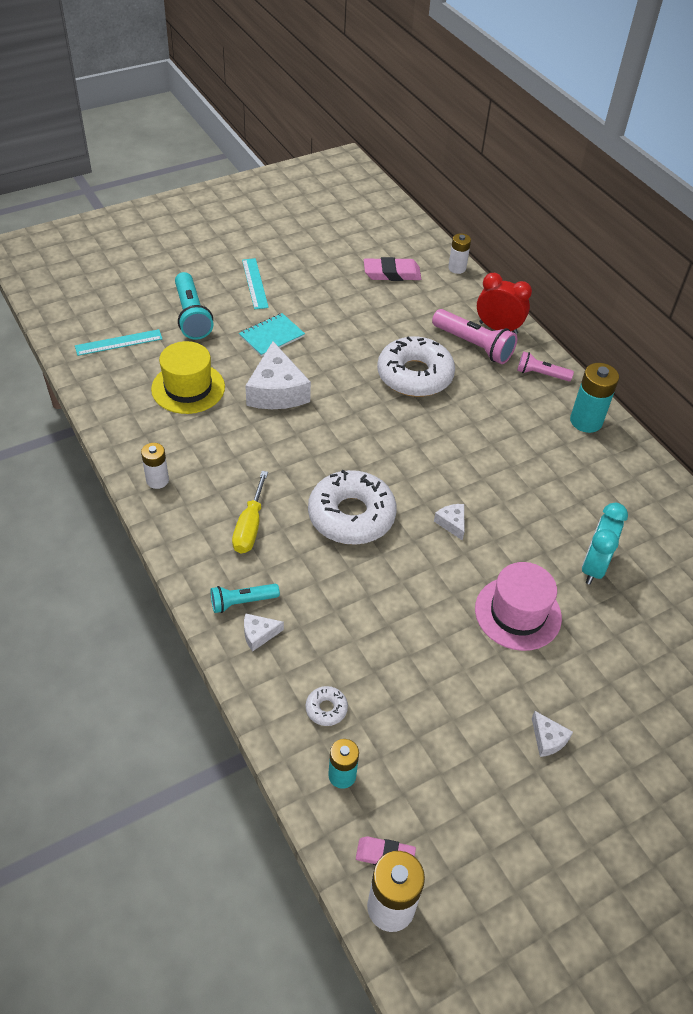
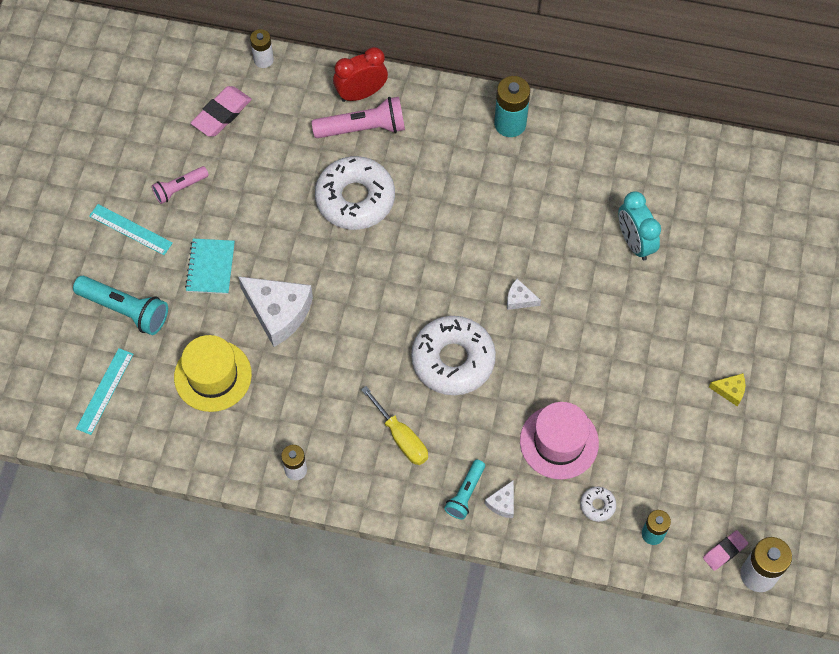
camera: 45 degrees left, 15 degrees up
(518, 613) = (628, 324): pink hat -> pink hat (559, 442)
(541, 374) = (437, 109): pink flashlight -> pink flashlight (180, 188)
(548, 739) = (730, 391): white cheese -> yellow cheese

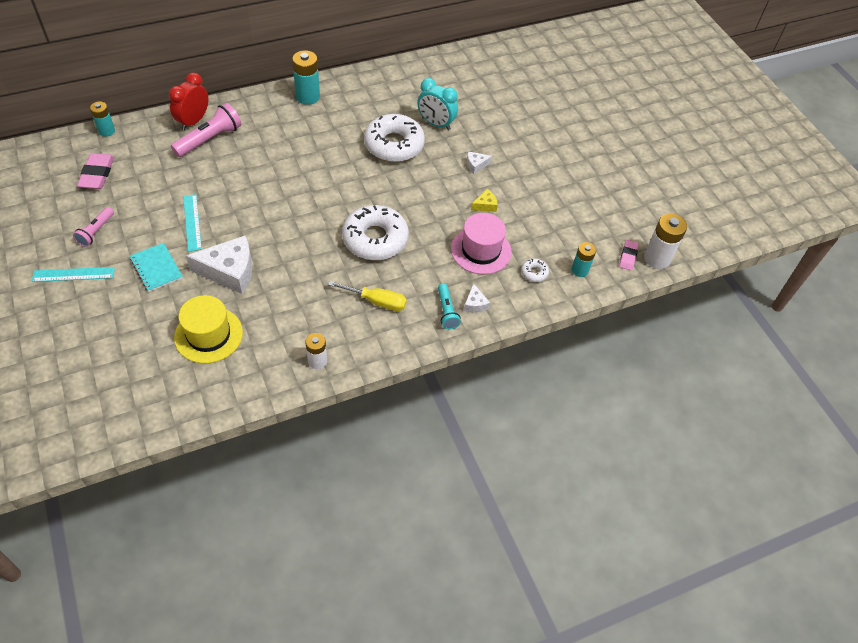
camera: 40 degrees left, 10 degrees down
(105, 391) = (127, 389): turquoise ruler -> turquoise ruler (192, 222)
(125, 310) = (106, 327): turquoise flashlight -> none
(263, 60) = (107, 131): white battery -> turquoise battery
(355, 199) = (235, 180): white donut -> white donut (394, 145)
(519, 299) = (390, 185): white cheese -> white cheese (476, 165)
(730, 391) = (556, 172): yellow cheese -> yellow cheese (485, 205)

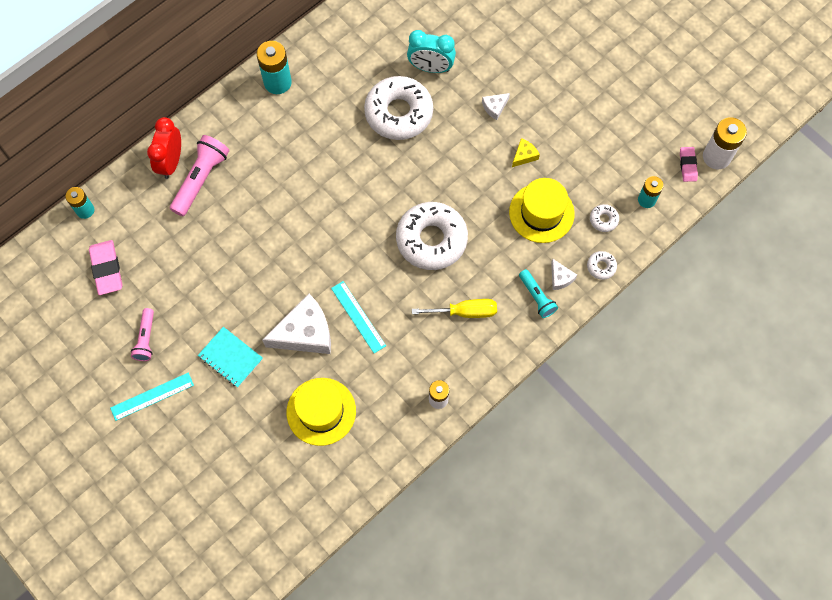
camera: 15 degrees left, 15 degrees up
(192, 222) = (237, 290): turquoise ruler -> turquoise ruler (358, 317)
(481, 250) = (541, 213): pink hat -> yellow hat
(516, 307) = (601, 267): none -> white donut

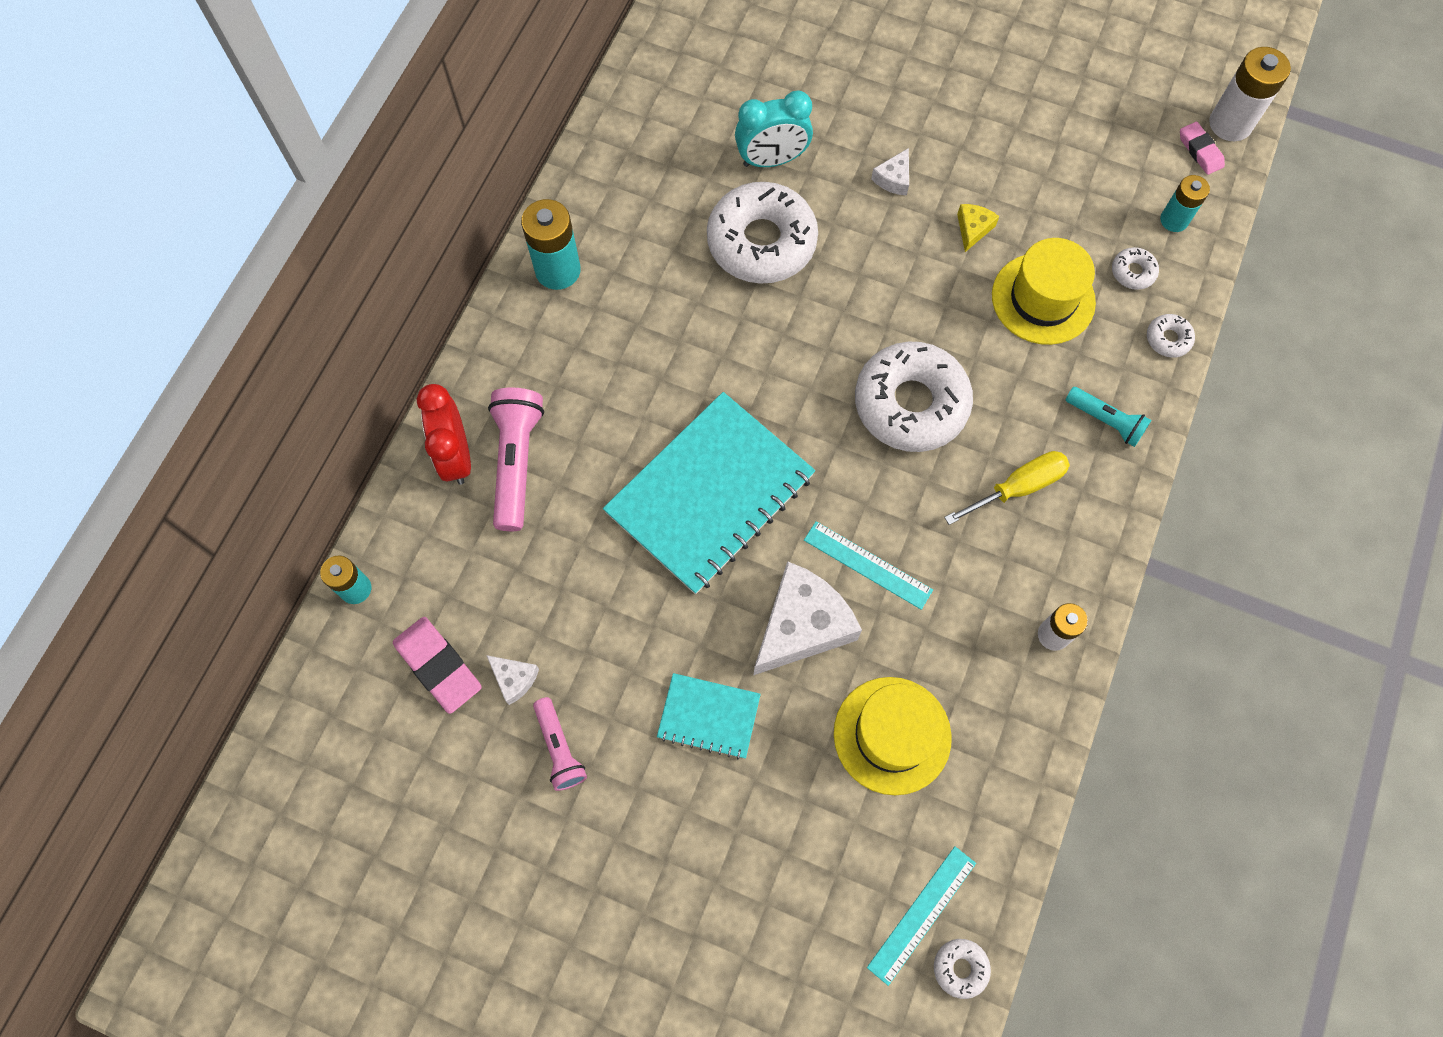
camera: 25 degrees left, 0 degrees up
(152, 396) = (617, 836): turquoise ruler -> turquoise ruler (922, 914)
(290, 544) = (960, 968): none -> white donut
(294, 241) = (709, 494): none -> turquoise notebook
(560, 278) = (1122, 379): white cheese -> white cheese (514, 679)

